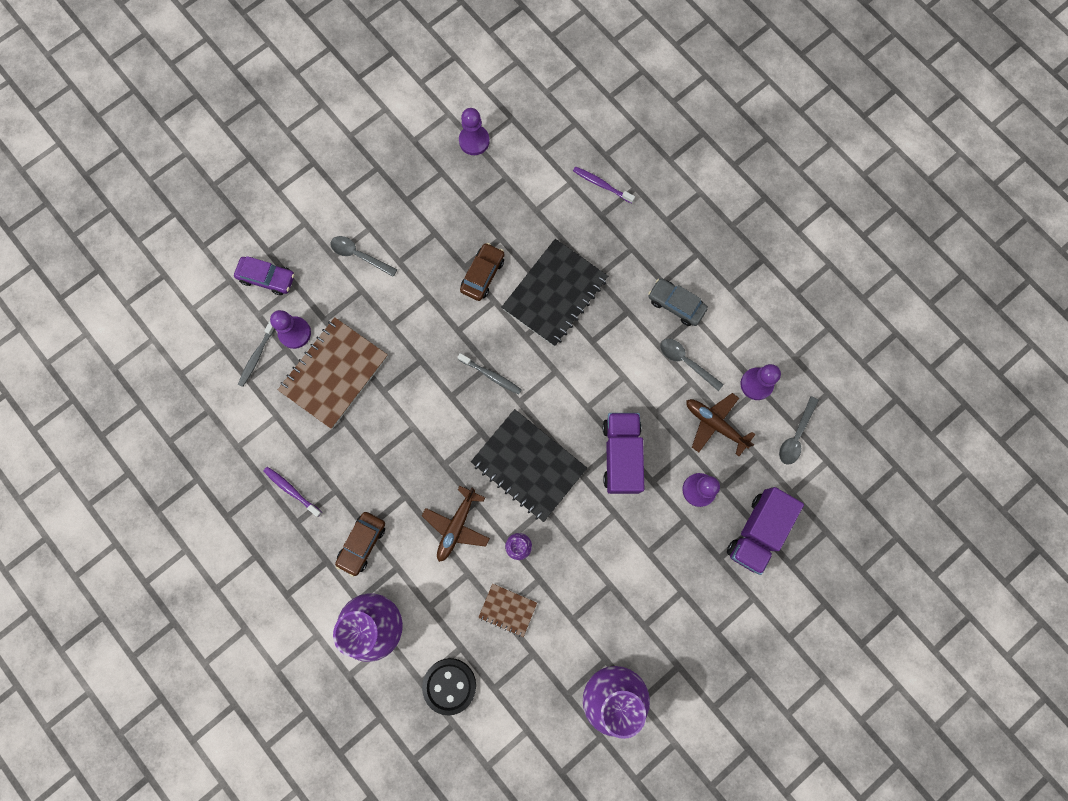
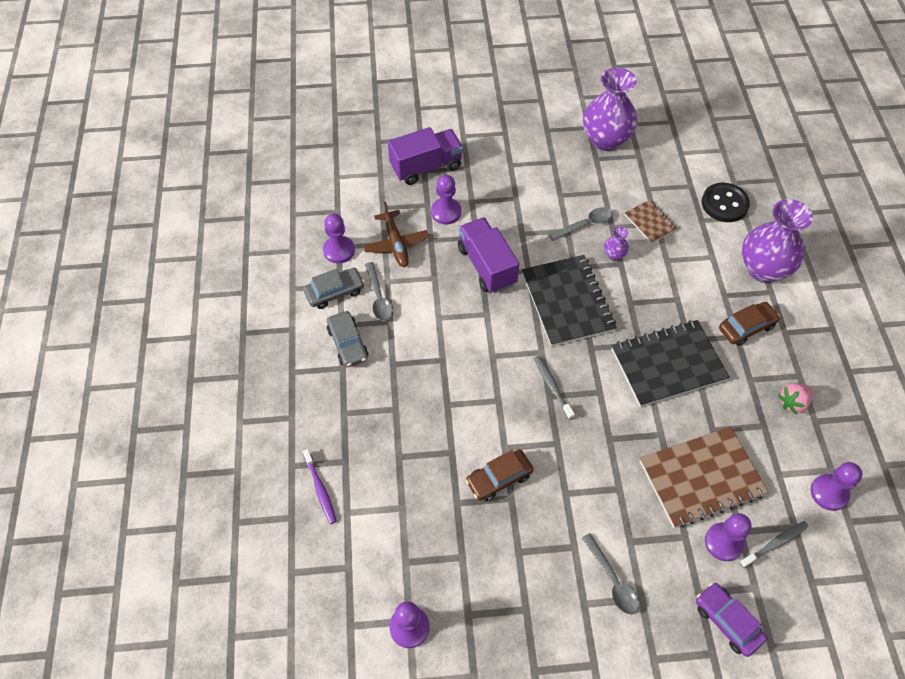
camera: 145 degrees left, 20 degrees down
(232, 425) = (829, 493): none -> purple pawn
(291, 490) = (792, 402): purple toothbrush -> pink strawberry
(457, 525) = (656, 295): brown plane -> none
(554, 293) = (444, 418): black notebook -> black notebook (668, 365)
(621, 455) = (486, 266): purple truck -> purple truck turned 120 degrees clockwise
(725, 342) = (335, 292): none -> grey car
(796, 435) = (343, 203): grey spoon -> grey spoon (585, 224)

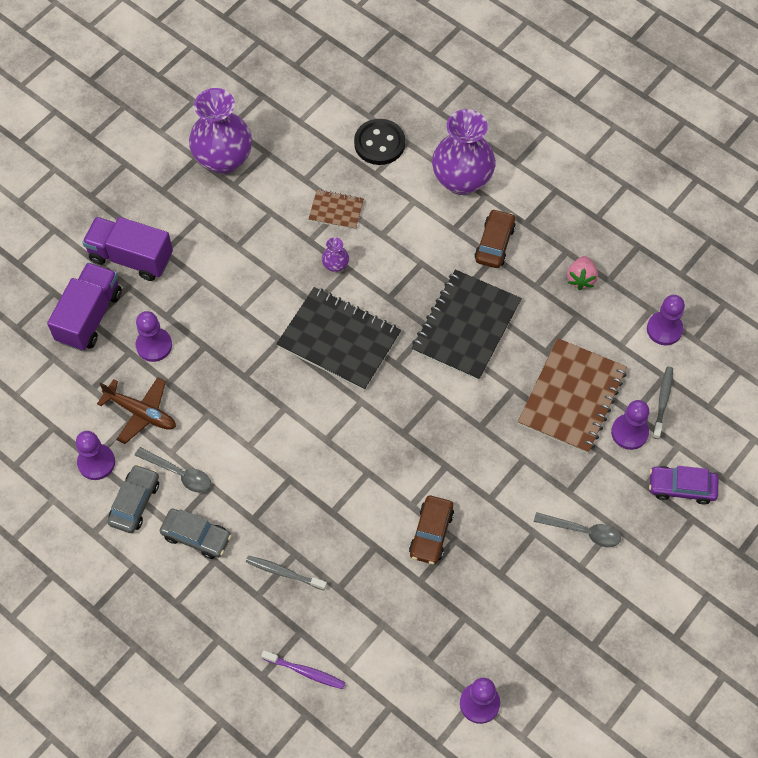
camera: 45 degrees left, 5 degrees up
(486, 266) = (241, 365): purple truck -> purple truck (131, 258)
(552, 386) = (397, 423): grey toothbrush -> grey toothbrush (284, 573)
(585, 224) = (285, 257): grey spoon -> none

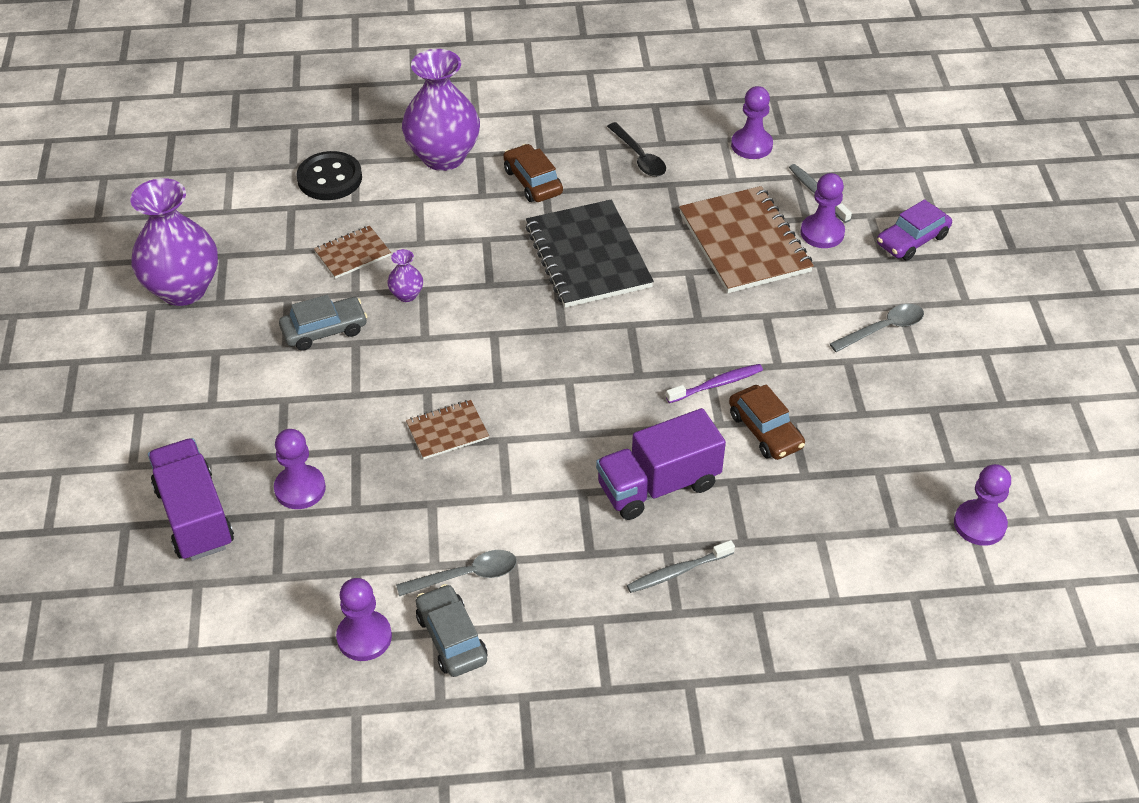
camera: 45 degrees left, 15 degrees down
(131, 258) = (180, 434): purple truck -> purple truck (658, 485)
(141, 412) = (358, 556): brown plane -> none
(196, 536) = (553, 614): grey car -> grey car (324, 330)
(262, 376) = (447, 431): none -> brown notebook
(305, 672) = (805, 635): purple toothbrush -> purple toothbrush (717, 384)
(339, 340) = (485, 349): black notebook -> none
(581, 279) = (639, 157): pink strawberry -> black spoon

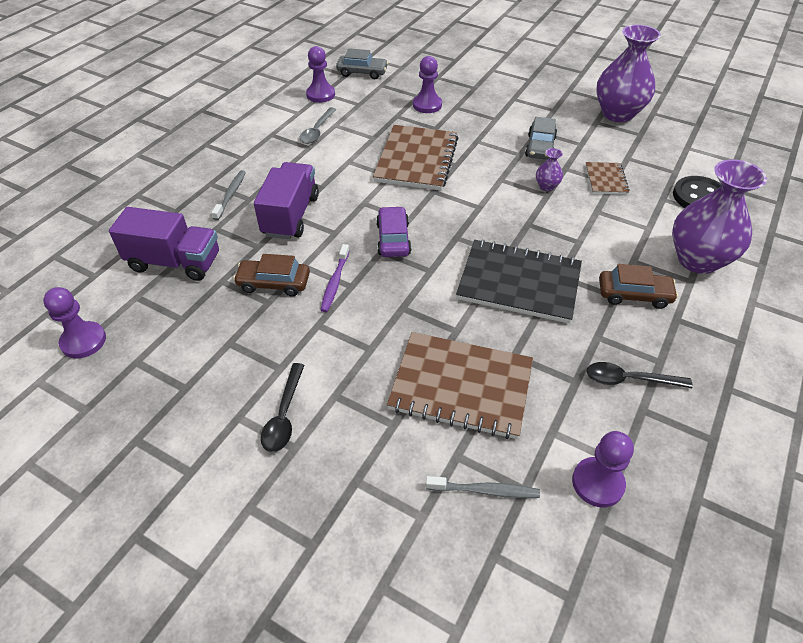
camera: 125 degrees right, 0 degrees up
(194, 516) = (441, 75): purple truck -> purple truck (175, 262)
(447, 431) = (416, 159): brown notebook -> brown notebook, size x1.98
(451, 638) = (289, 115): grey car -> grey car (362, 72)
(822, 233) = (428, 454): purple pawn -> none
(883, 329) = (284, 415): grey spoon -> black spoon
(912, 240) = (358, 526): purple car -> purple car (393, 239)

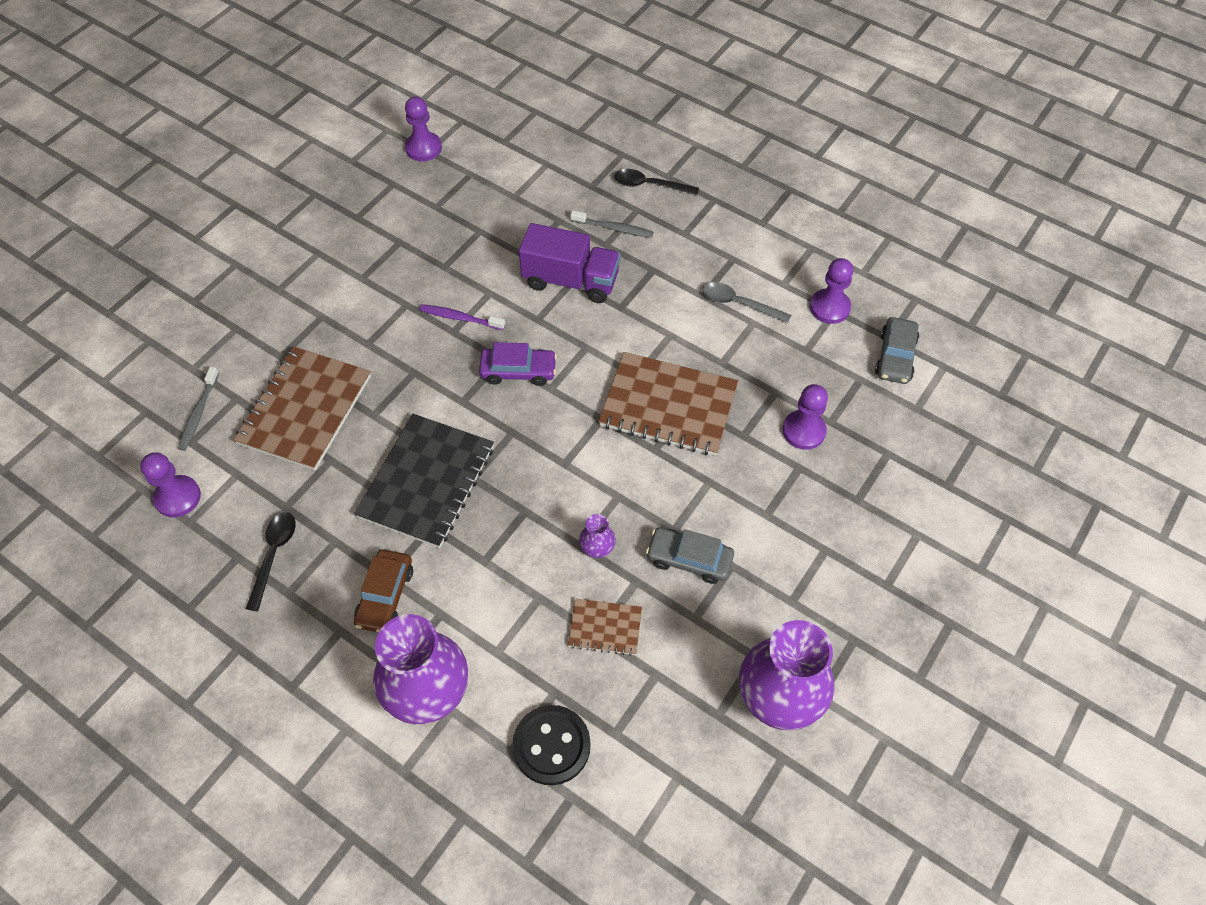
camera: 95 degrees right, 10 degrees up
(175, 262) = (511, 194): purple truck -> none
(274, 283) = (468, 270): brown car -> none
(284, 415) = (311, 282): black spoon -> black spoon (649, 185)

